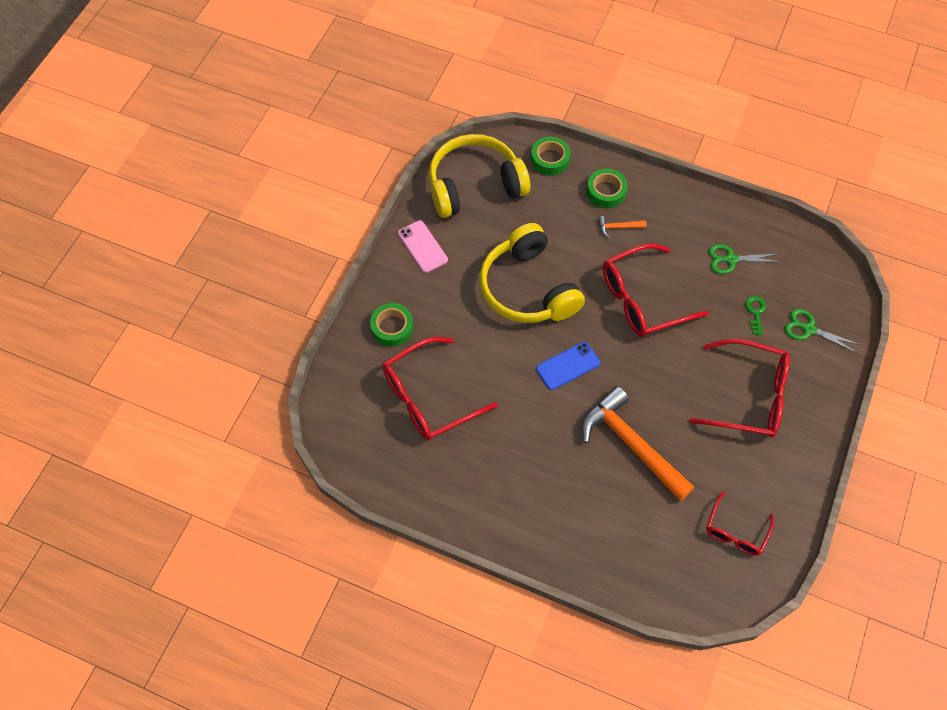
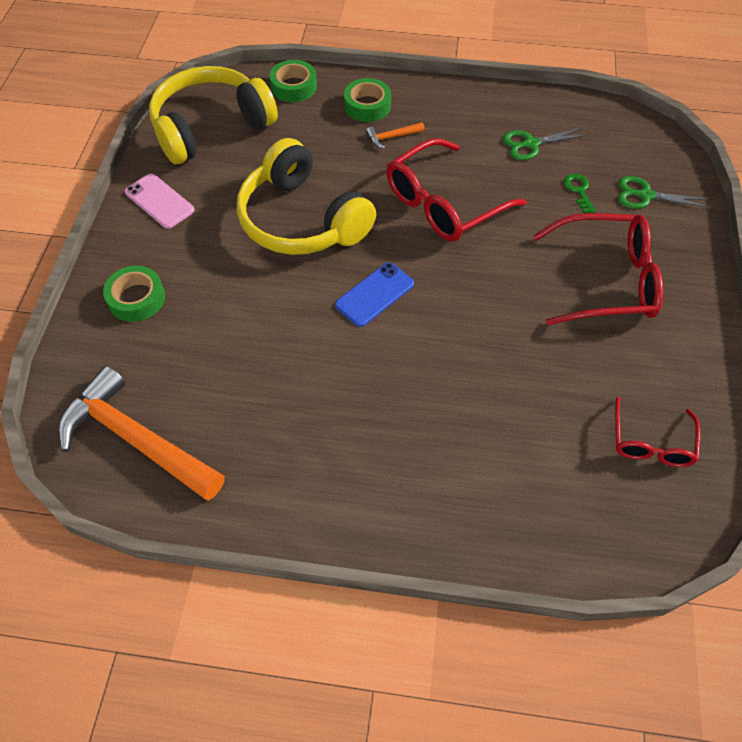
camera: 15 degrees left, 5 degrees down
(428, 397) = (202, 371): red glasses -> none
(631, 444) = (482, 367): orange hammer -> orange hammer (136, 439)

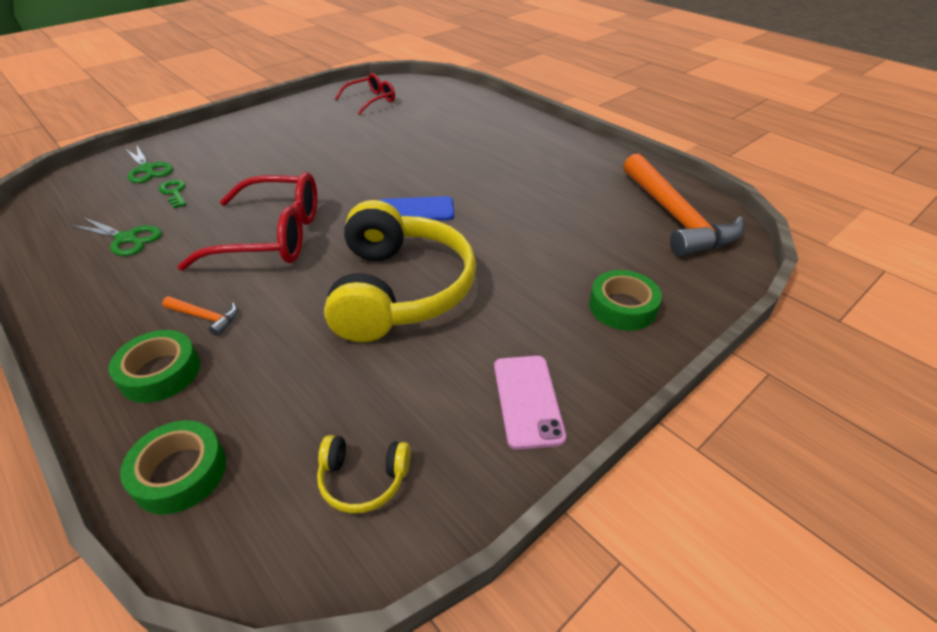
camera: 140 degrees left, 15 degrees down
(211, 127) = (363, 479): yellow headphones -> yellow headphones, size x0.41
(579, 191) = (174, 193): green key -> green key turned 120 degrees clockwise
(606, 280) = (266, 149): red glasses -> none

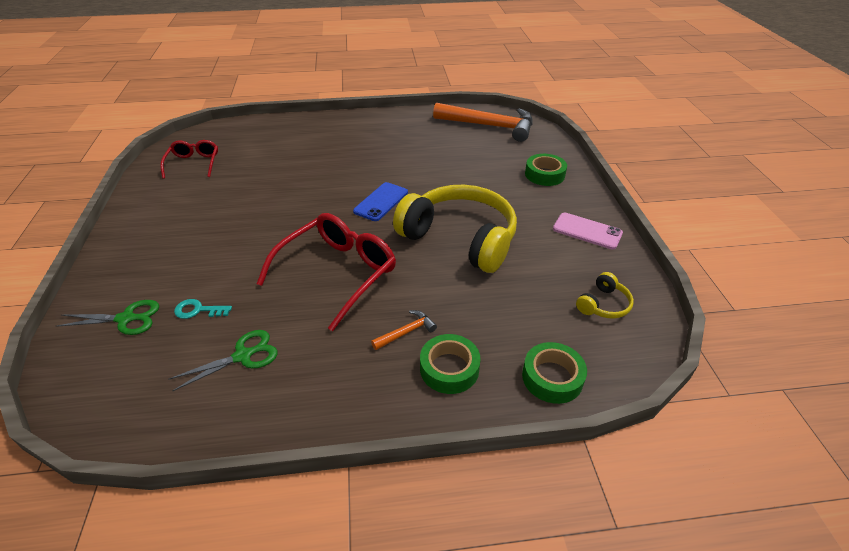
camera: 55 degrees left, 0 degrees up
(174, 193) = (198, 310): green key -> turquoise key

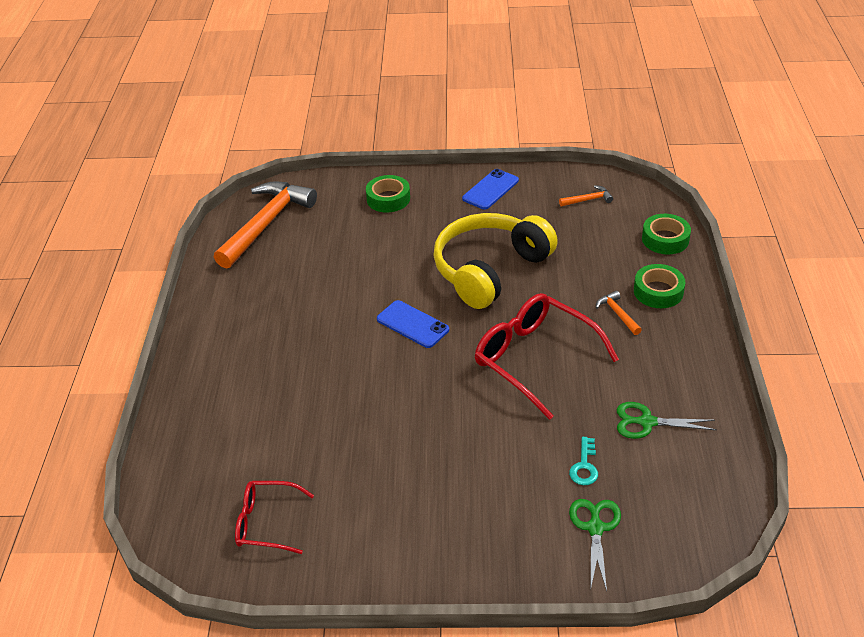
camera: 80 degrees left, 0 degrees up
(243, 356) = (647, 422): green scissors -> green scissors turned 60 degrees counterclockwise
(587, 231) = (490, 189): pink phone -> blue phone
(603, 304) = (588, 200): yellow headphones -> orange hammer

